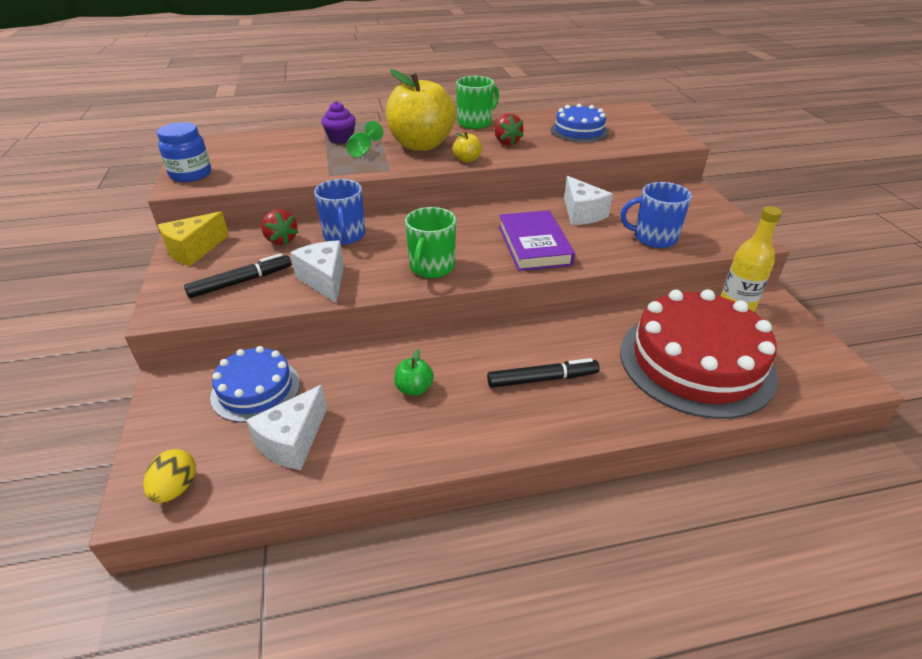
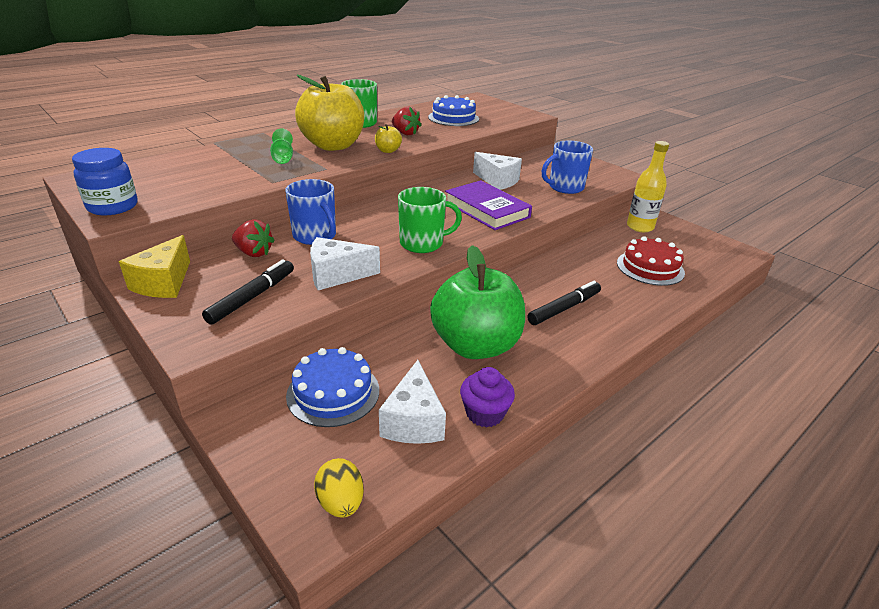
camera: 30 degrees left, 5 degrees down
(324, 280) = (336, 275): white cheese -> white cheese turned 45 degrees counterclockwise
(341, 139) = (247, 151): purple cupcake -> purple cupcake (484, 413)
(414, 388) = (475, 345): green apple -> green apple, size x2.49
(431, 267) = (423, 243): green mug -> green mug turned 90 degrees counterclockwise
(696, 362) = (650, 267): red cake -> red cake, size x0.55

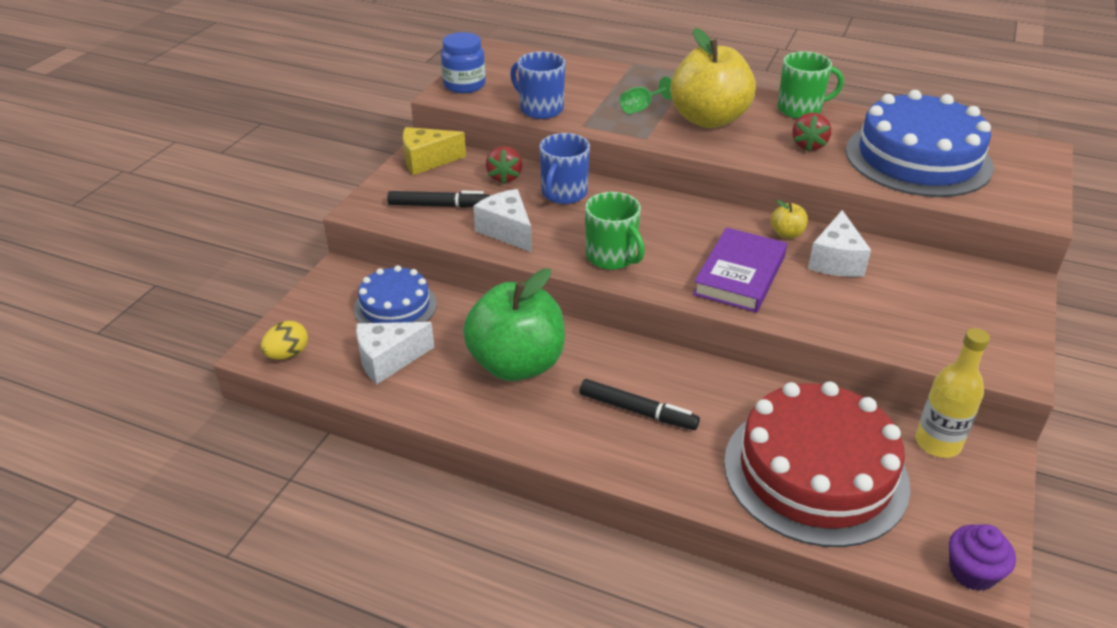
camera: 65 degrees right, 5 degrees up
(388, 151) = (738, 153): yellow apple -> yellow apple (787, 234)
(453, 118) = (918, 158): blue cake -> blue cake, size x1.82
(484, 413) = (422, 398): purple cupcake -> purple cupcake (972, 572)
(565, 187) = (889, 320): blue mug -> blue mug (540, 109)
(650, 267) = (815, 472): red cake -> red cake, size x1.82

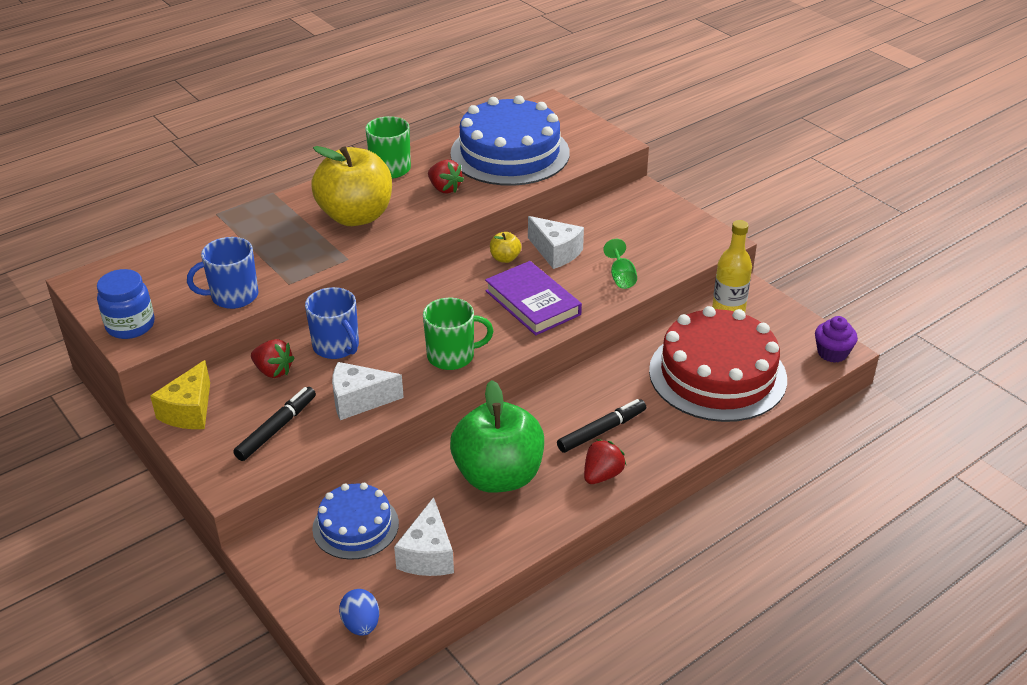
camera: 60 degrees left, 0 degrees up
(287, 354) = (361, 624): yellow egg -> blue egg
(574, 435) = (602, 475): none -> red strawberry
(641, 108) = (298, 241): green goblet -> green goblet (621, 277)

